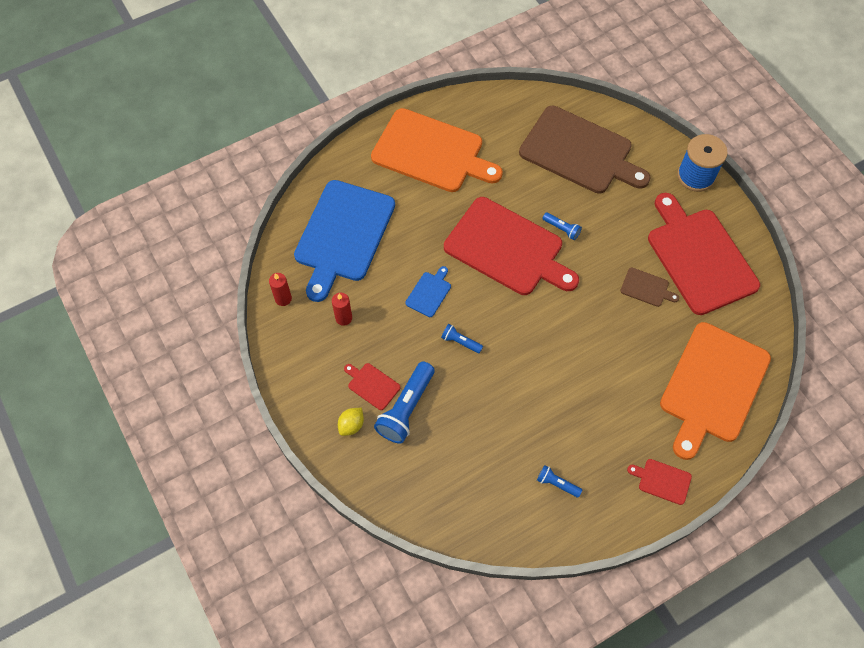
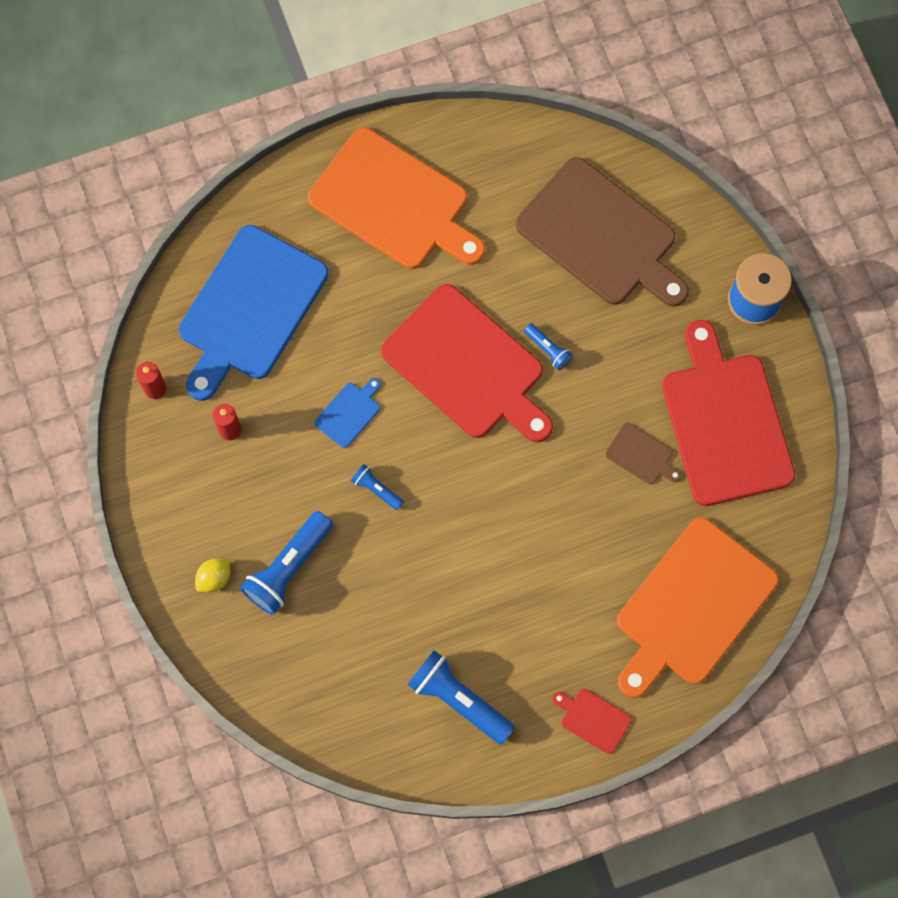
camera: 10 degrees right, 10 degrees up
(372, 385) = (250, 529): red cutting board -> none
(557, 483) = (459, 699): blue flashlight -> blue flashlight, size x1.96

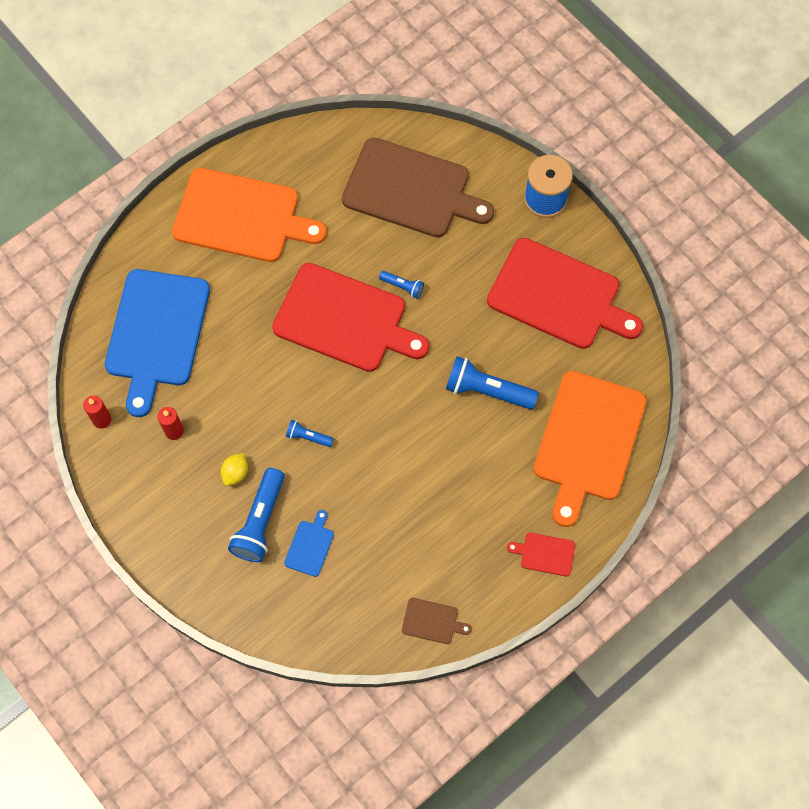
camera: 20 degrees left, 5 degrees down
(214, 578) = (203, 550): yellow lemon -> yellow lemon (235, 473)
(349, 413) = (265, 386): blue cutting board -> blue cutting board (310, 546)
(459, 699) = (434, 576): blue flashlight -> blue flashlight (487, 390)
(641, 455) = (505, 341): brown cutting board -> brown cutting board (432, 621)
(725, 423) = (559, 296): red cutting board -> red cutting board turned 150 degrees clockwise

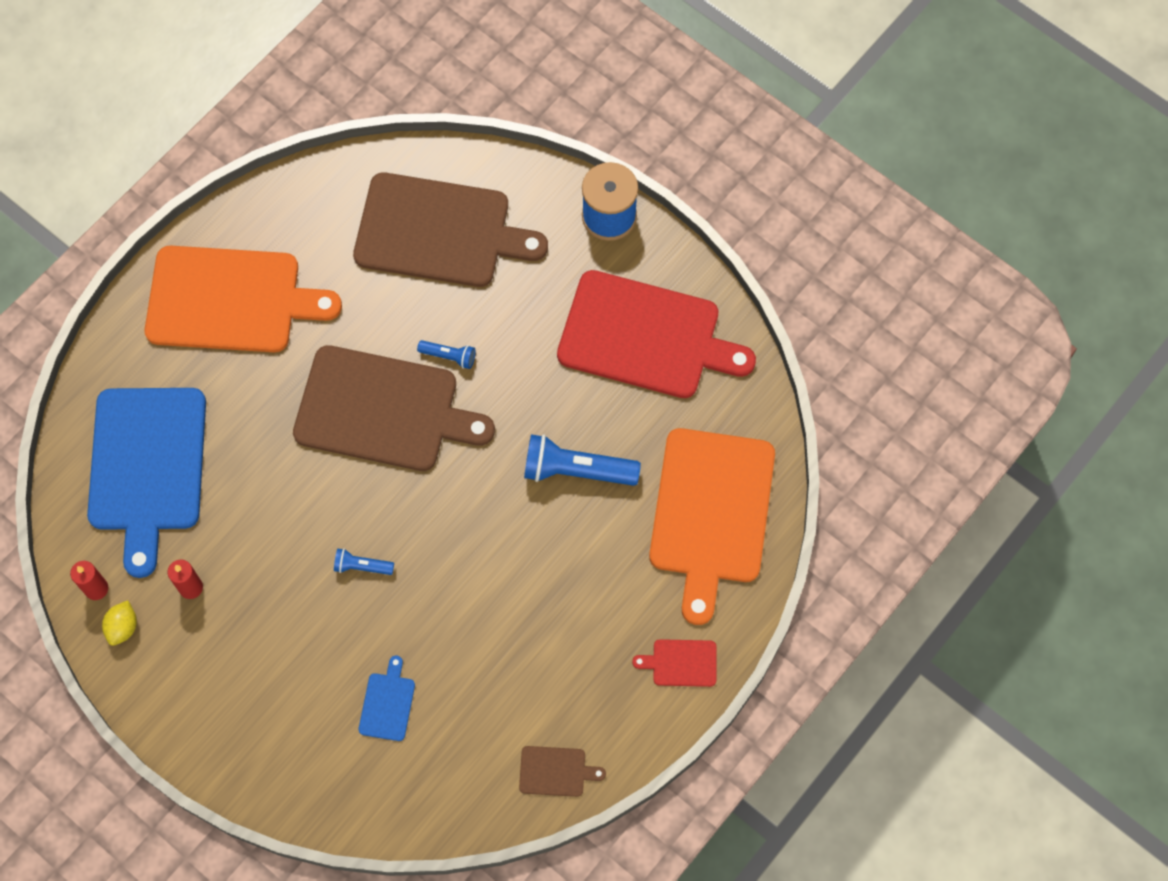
camera: 10 degrees left, 0 degrees up
(235, 473) = (278, 628): yellow lemon -> yellow lemon (123, 627)
(260, 522) = (319, 684): blue flashlight -> none
(345, 319) = (383, 410): red cutting board -> brown cutting board

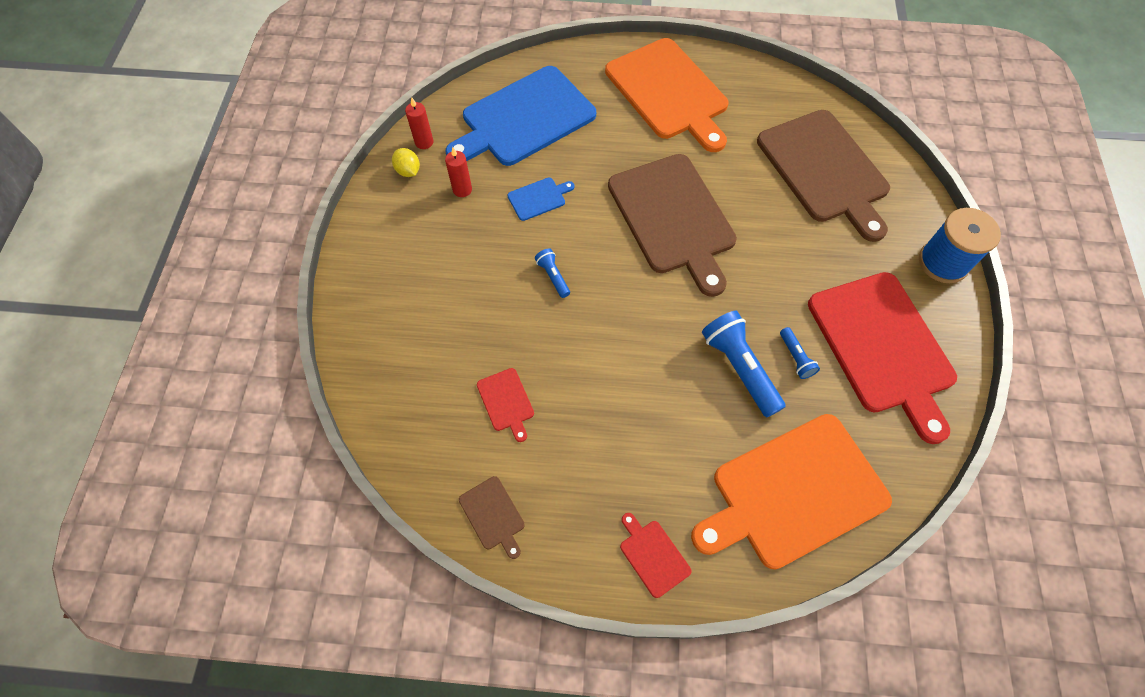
camera: 55 degrees right, 5 degrees down
(123, 627) = (408, 171): yellow lemon -> yellow lemon turned 75 degrees clockwise
(387, 703) = (464, 358): blue cutting board -> blue cutting board (538, 198)
(449, 356) = (746, 231): blue flashlight -> blue flashlight (795, 358)
(459, 694) = (506, 402): none -> red cutting board

